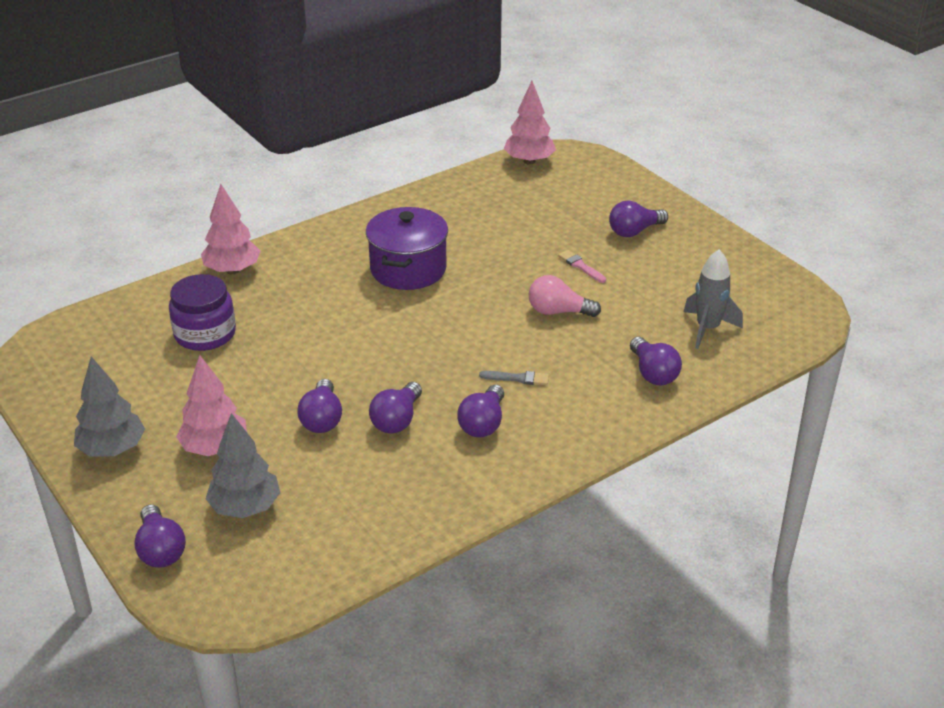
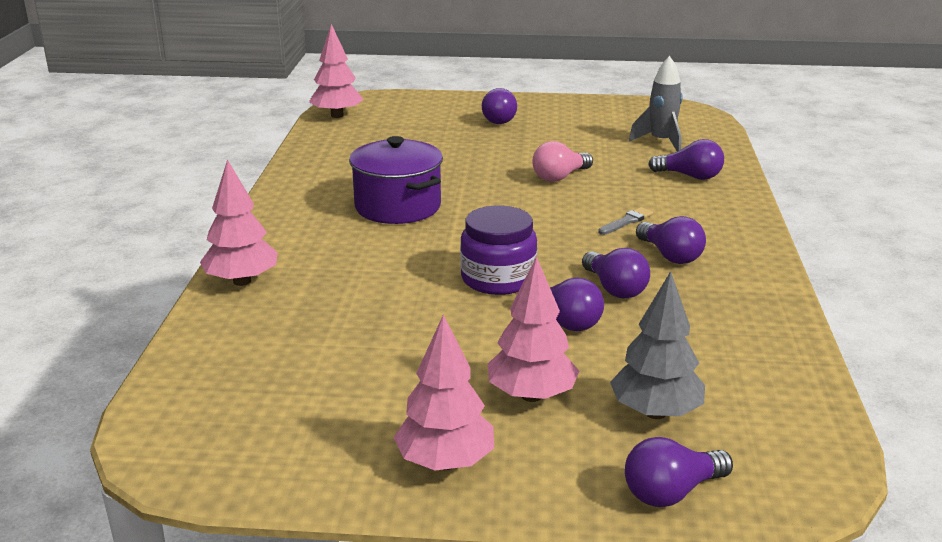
camera: 50 degrees left, 10 degrees down
(112, 449) = (445, 462): grey tree -> pink tree
(160, 550) = (671, 492): purple light bulb -> purple light bulb turned 135 degrees clockwise
(205, 334) = (324, 333): purple jar -> purple jar (498, 279)
(580, 266) = (513, 149): pink brush -> none

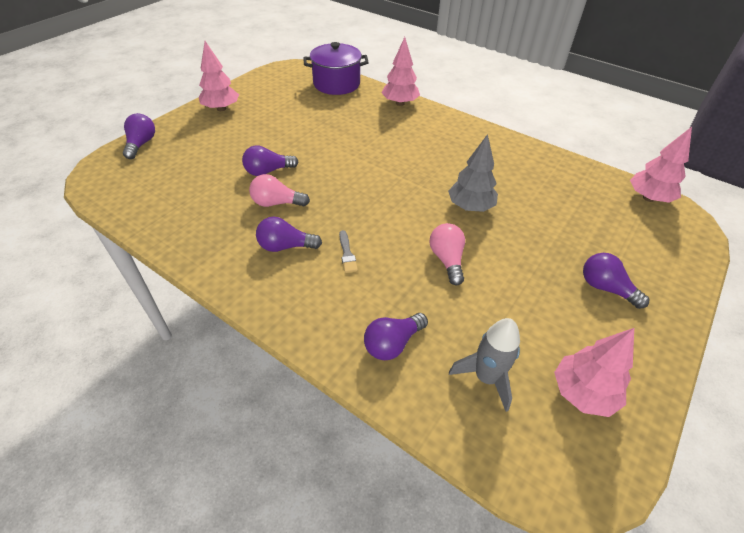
camera: 120 degrees right, 20 degrees up
(398, 207) = (449, 169): purple pot -> purple pot (336, 84)
(498, 279) = (329, 169): purple jar -> none
(531, 395) = (230, 139): pink tree -> pink tree (582, 393)
(615, 289) = (276, 203): purple light bulb -> pink light bulb
(655, 412) = (179, 163): grey tree -> grey tree (470, 207)

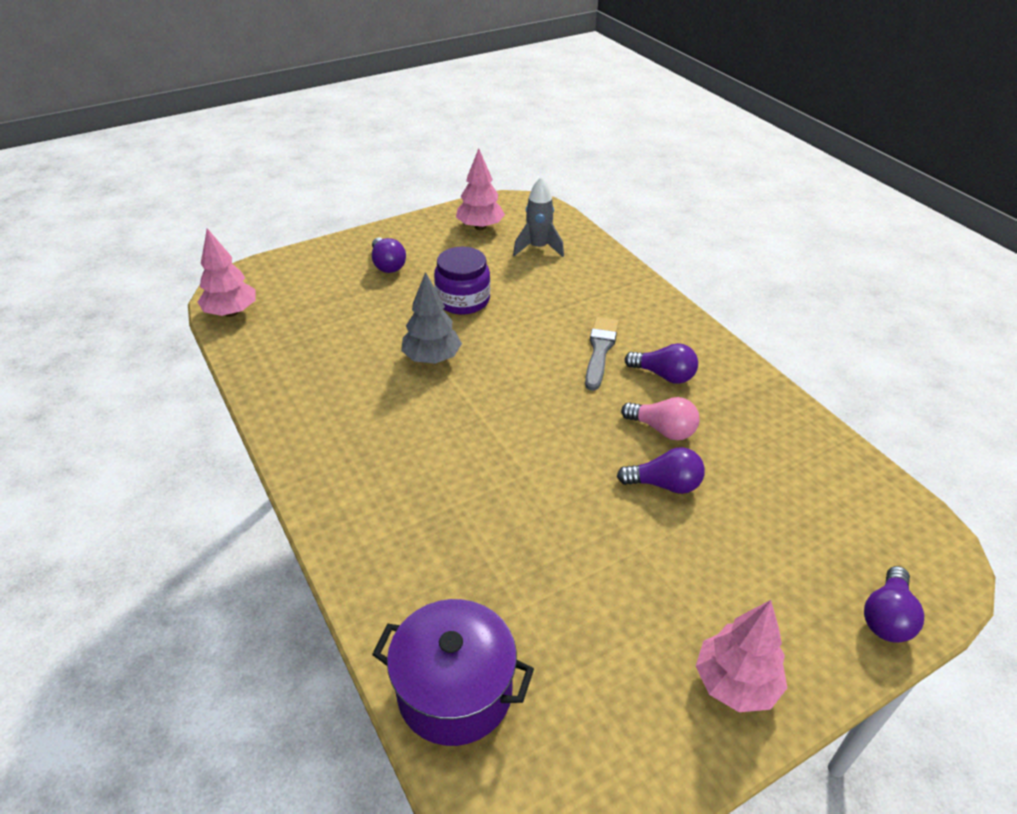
camera: 155 degrees left, 5 degrees down
(347, 254) = (600, 350): grey brush -> grey brush, size x1.73
(392, 343) = (594, 280): purple light bulb -> none
(400, 103) = (370, 572): pink tree -> none
(447, 260) = (503, 319): pink light bulb -> none
(498, 269) = (463, 300): none -> purple jar

